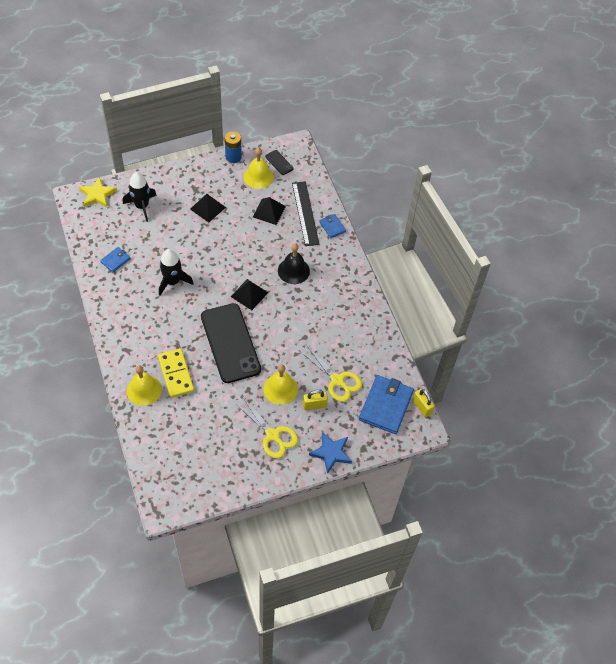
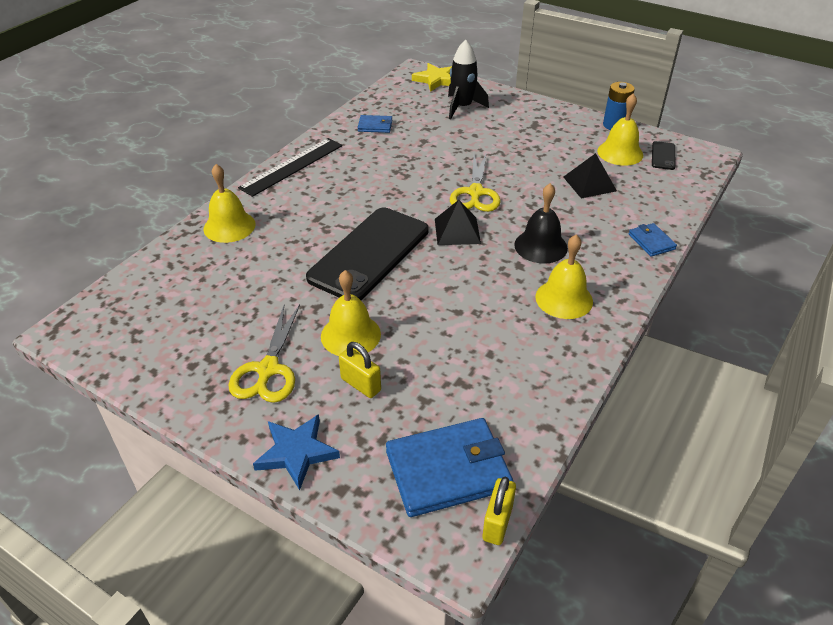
camera: 55 degrees right, 15 degrees down
(173, 281) = (398, 171): black rocket -> none
(175, 374) = (276, 237): yellow domino -> none
(207, 208) = (525, 143): black pyramid -> none
(305, 213) = (633, 210): black ruler -> black ruler (292, 166)
(332, 227) = (651, 242): blue wallet -> blue wallet turned 45 degrees counterclockwise
(335, 291) = (564, 299): none -> yellow bell
(337, 380) = (428, 384): yellow scissors -> yellow scissors (475, 193)

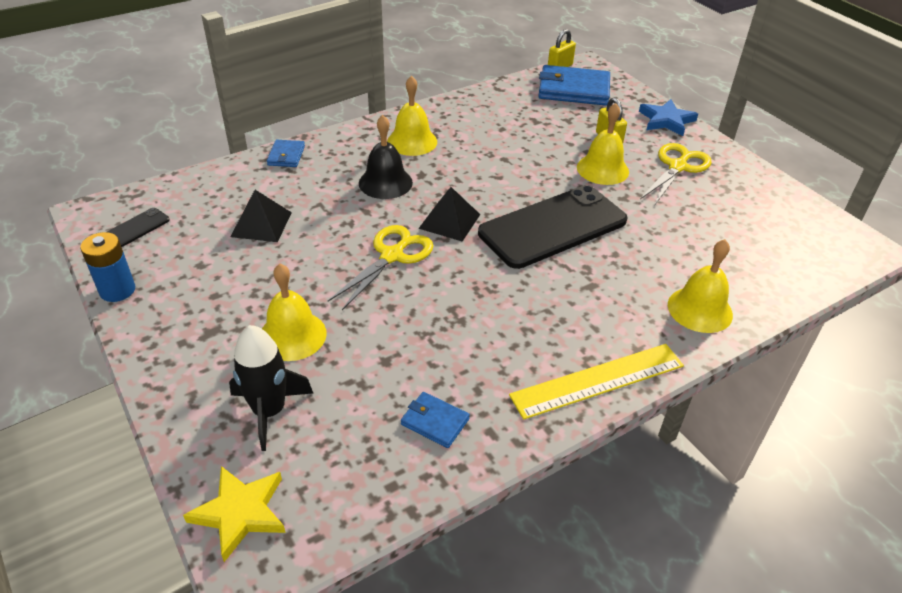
camera: 155 degrees left, 0 degrees up
(292, 166) = (598, 380): black ruler -> yellow ruler
(620, 153) = (174, 248): yellow bell -> yellow bell (292, 335)

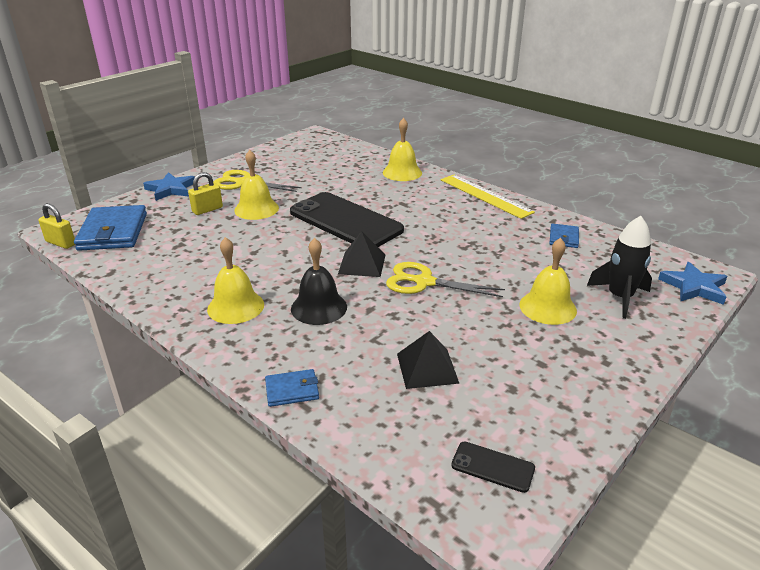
camera: 105 degrees left, 10 degrees down
(117, 290) = (590, 434): blue battery -> none
(240, 512) = (694, 287): yellow star -> blue star

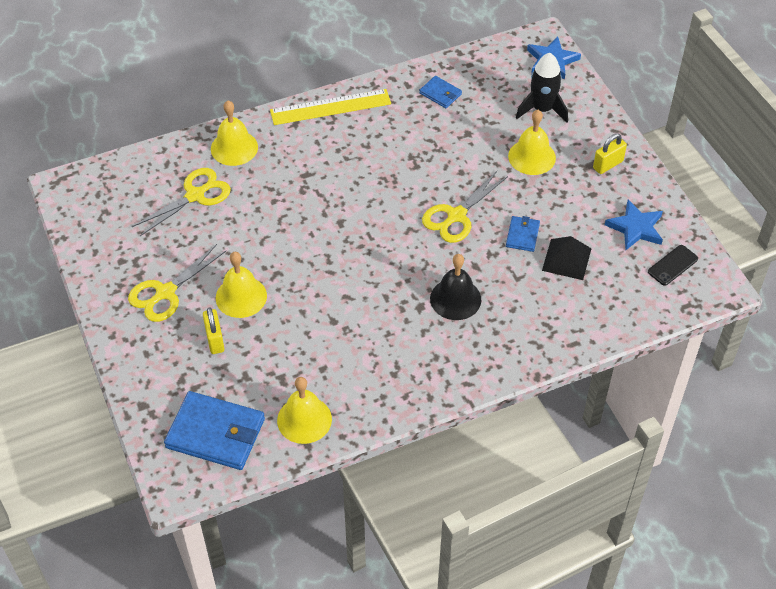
camera: 65 degrees left, 20 degrees up
(61, 243) = (214, 484): yellow padlock -> yellow padlock (608, 165)
(171, 189) = (136, 364): blue star -> blue star (635, 228)
(235, 306) = (423, 356): yellow bell -> yellow bell (304, 419)
(292, 390) = (553, 346): blue wallet -> blue wallet (522, 235)
(343, 171) = (195, 195): none -> yellow scissors
(345, 221) = (315, 232): black phone -> none
(362, 264) = (403, 247): black pyramid -> none

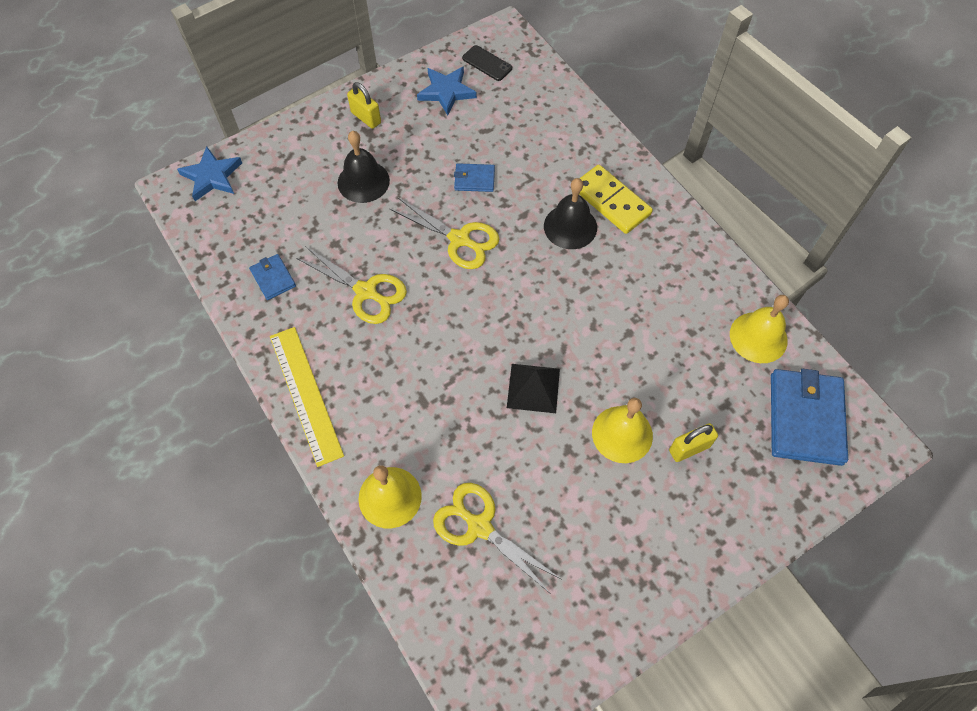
camera: 100 degrees left, 10 degrees up
(165, 292) = (639, 523): yellow scissors -> yellow scissors (366, 292)
(440, 94) = (273, 278): blue wallet -> blue wallet turned 60 degrees counterclockwise
(479, 336) = (611, 201): none -> yellow domino
(532, 157) = (363, 181): yellow bell -> black bell
(542, 109) = (291, 179): black rocket -> none
(566, 259) = (497, 141): black pyramid -> black pyramid (533, 388)

